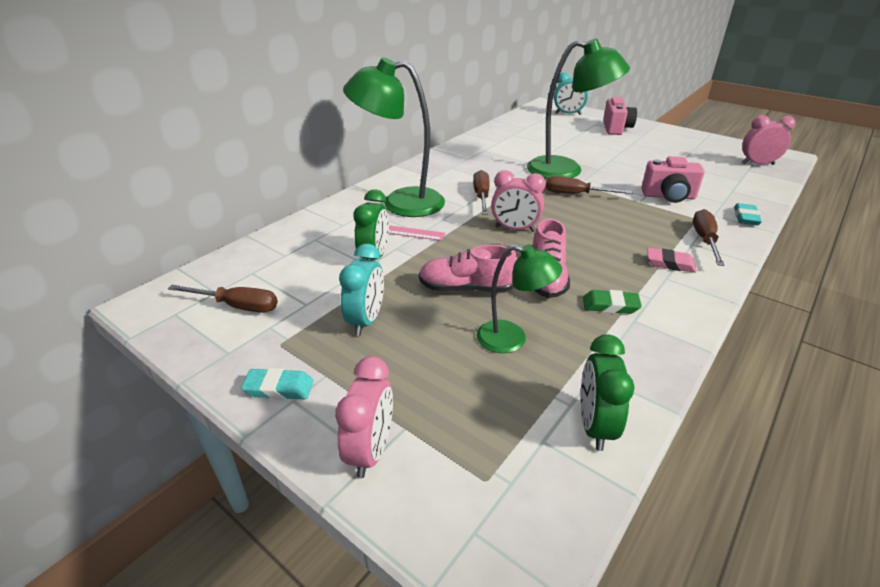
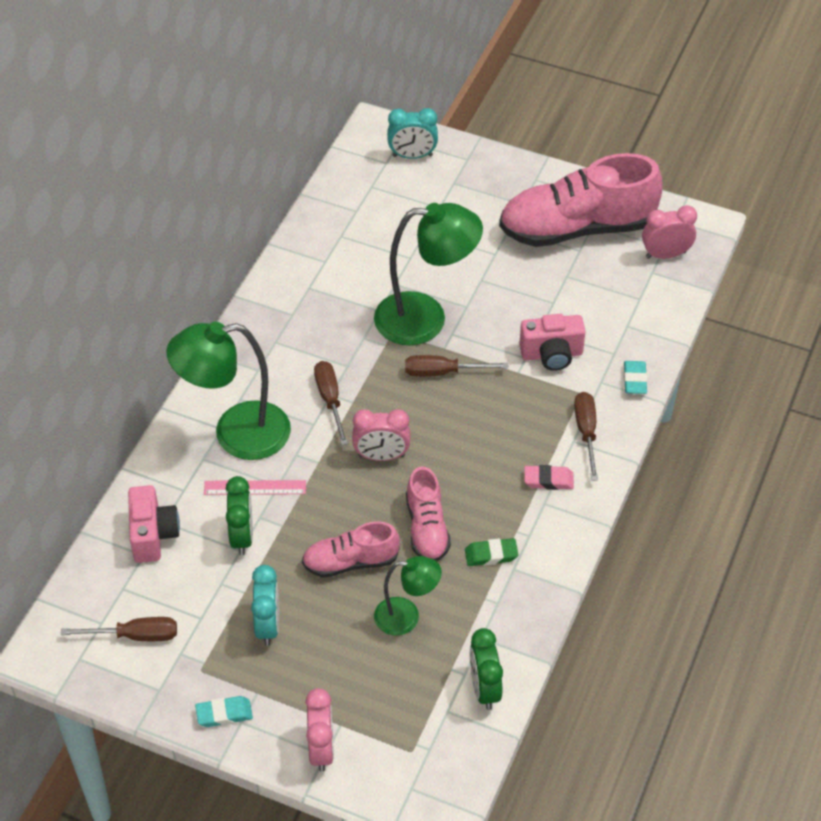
camera: 15 degrees left, 15 degrees up
(616, 128) = (485, 190): pink camera -> pink camera (153, 535)
(684, 147) = (577, 228): none -> pink shoe

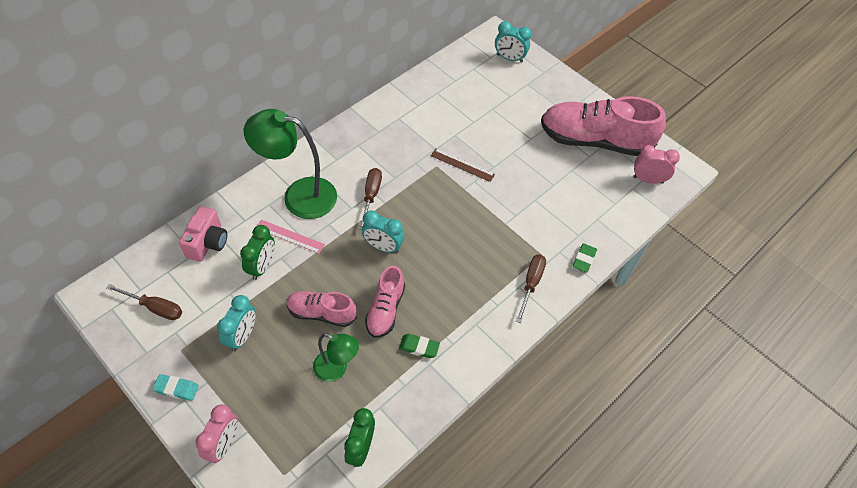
camera: 20 degrees right, 5 degrees up
(381, 456) = (383, 247): pink clock -> turquoise clock
(425, 319) = (462, 165): green lamp -> brown ruler
(443, 372) = (454, 205): brown screwdriver -> none
(548, 480) = (487, 308): pink eraser -> none
(552, 354) = (534, 220): pink camera -> none
(635, 380) = (584, 259): turquoise eraser -> green eraser

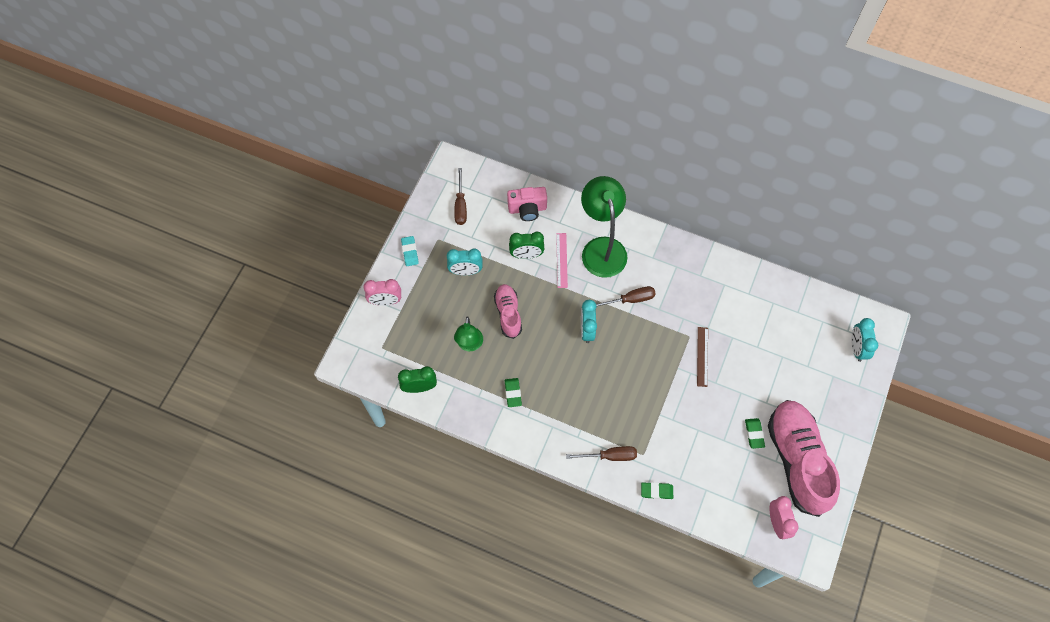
camera: 70 degrees right, 10 degrees up
(385, 310) = (532, 356): pink shoe -> none
(557, 160) = (754, 434): none -> green eraser

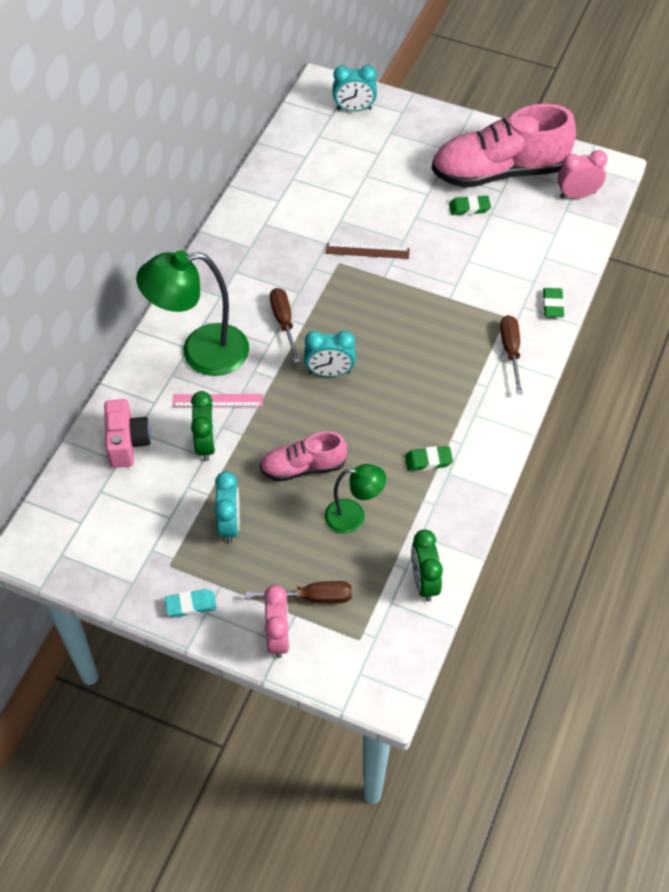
camera: 90 degrees left, 10 degrees down
(460, 205) = (111, 534): brown screwdriver -> brown screwdriver (312, 597)

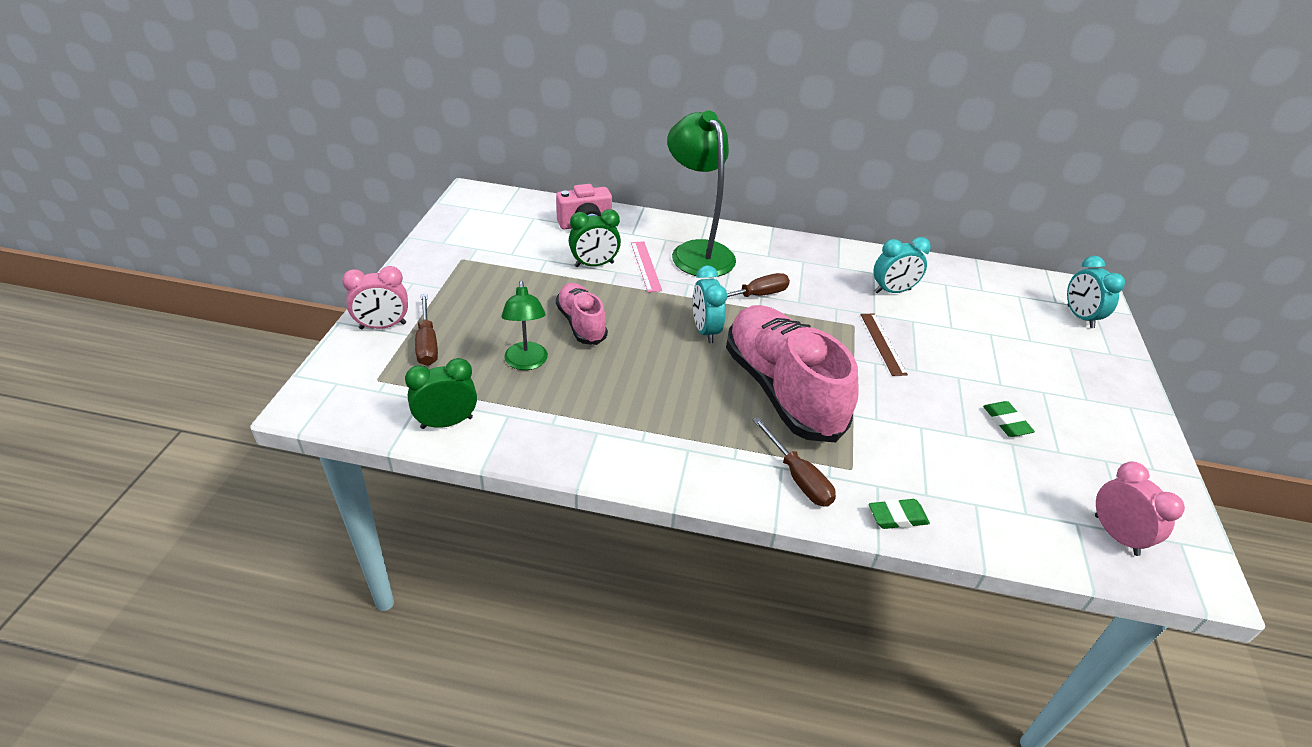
camera: 75 degrees right, 15 degrees down
(191, 605) = (420, 273): turquoise eraser -> none
(229, 524) = (507, 286): turquoise clock -> turquoise clock (892, 291)
(428, 461) = (610, 413): green eraser -> none
(499, 172) = (1089, 447): pink shoe -> pink shoe (782, 390)
(510, 351) = (798, 477): brown screwdriver -> brown screwdriver turned 75 degrees clockwise

